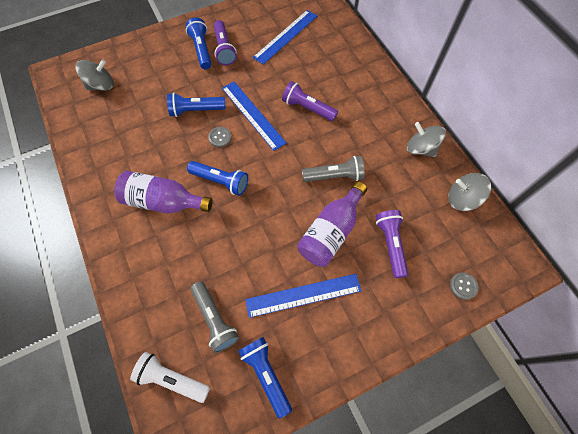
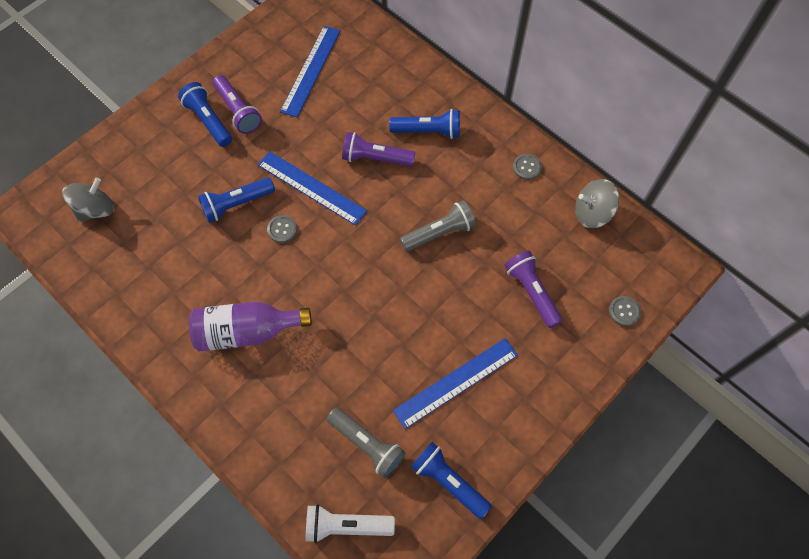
camera: 20 degrees left, 0 degrees up
(220, 181) = (306, 284): blue flashlight -> blue flashlight (428, 131)
(331, 232) = (460, 300): purple bottle -> none
(421, 148) = (526, 167): grey spinning top -> grey button

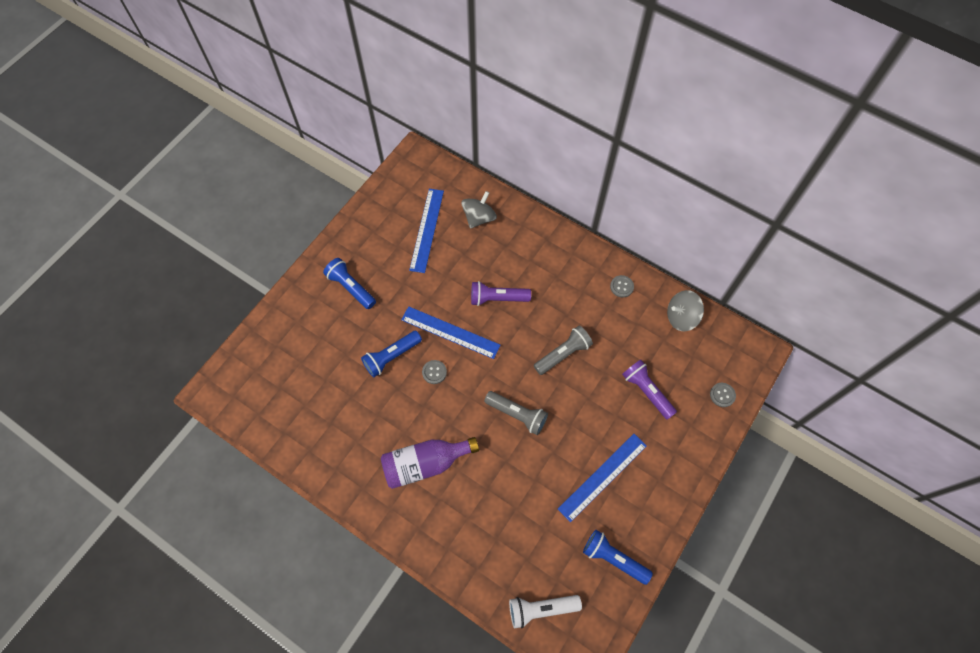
camera: 10 degrees left, 0 degrees up
(96, 209) = (274, 381): grey spinning top -> grey spinning top (479, 218)
(238, 111) = (373, 275): purple flashlight -> none
(367, 444) = (543, 540): grey flashlight -> grey flashlight (517, 415)
(428, 131) = (535, 268): blue flashlight -> none

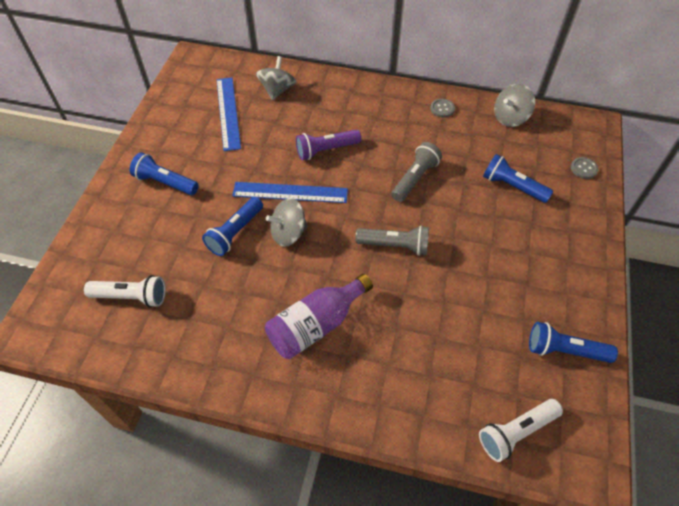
camera: 20 degrees left, 10 degrees down
(293, 388) = (131, 297): none -> white flashlight
(434, 372) = (288, 233): grey button -> grey spinning top
(602, 476) = (511, 275): blue ruler -> none
(647, 391) = (512, 186): purple flashlight -> blue flashlight

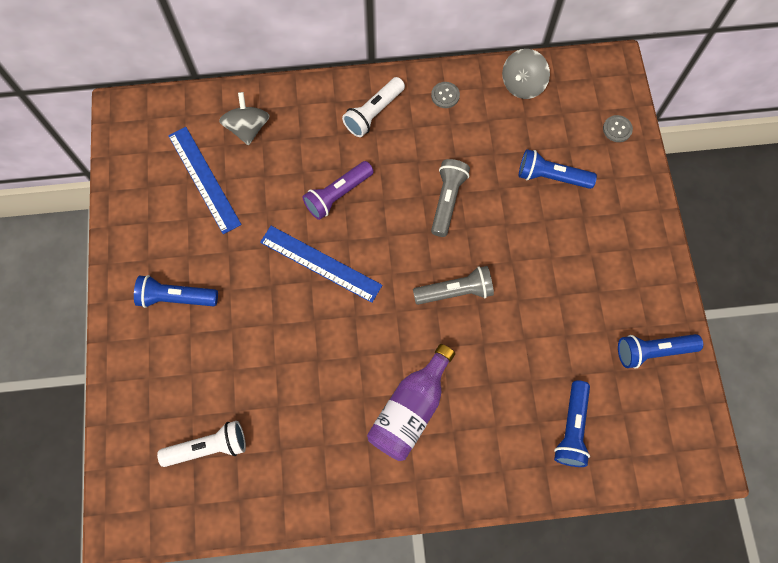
camera: 20 degrees left, 15 degrees up
(235, 232) = (283, 334): blue flashlight -> blue flashlight (572, 428)
(288, 233) = (340, 315): grey spinning top -> none
(290, 192) = (320, 263): blue ruler -> blue ruler turned 45 degrees clockwise
(516, 432) = (632, 450): white flashlight -> white flashlight (374, 113)

